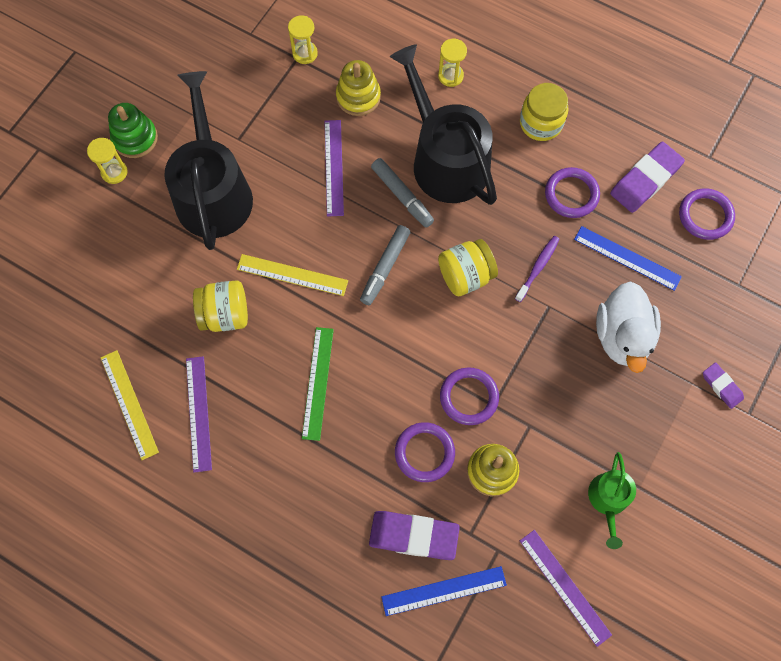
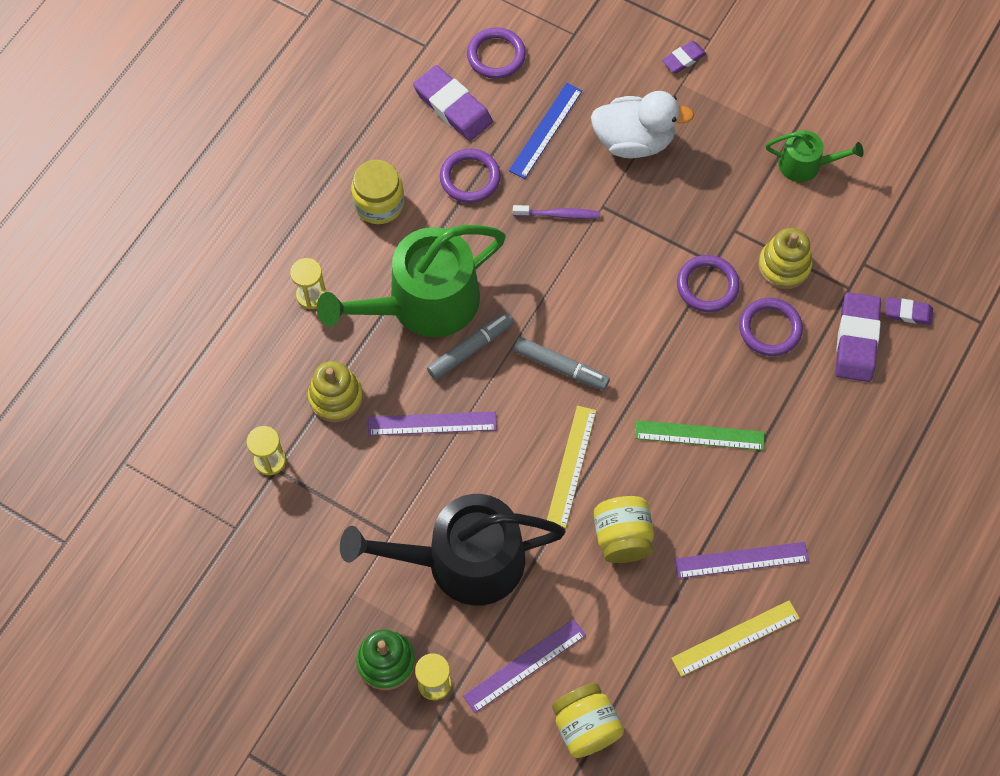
camera: 90 degrees left, 5 degrees down
(444, 591) = (908, 313): blue ruler -> purple eraser
(445, 159) = (423, 303): black watering can -> green watering can
(465, 276) = (569, 285): yellow jar -> yellow jar (585, 726)
(538, 268) = (558, 215): purple toothbrush -> purple toothbrush turned 150 degrees clockwise
(564, 587) = (892, 207): purple ruler -> purple ruler (524, 665)

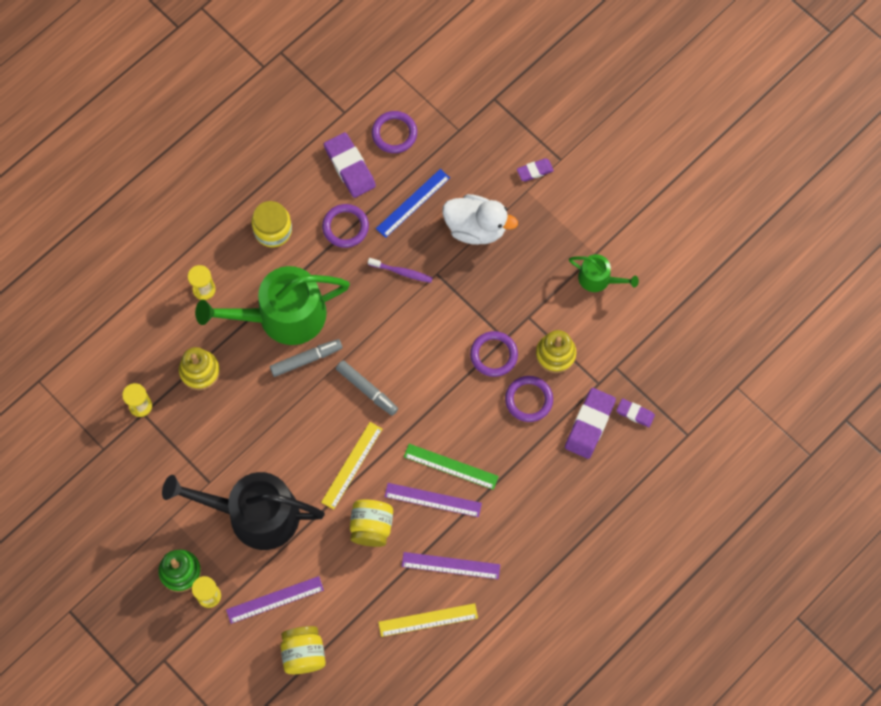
camera: 15 degrees right, 5 degrees up
(432, 423) = (262, 408): purple ruler -> purple ruler (433, 500)

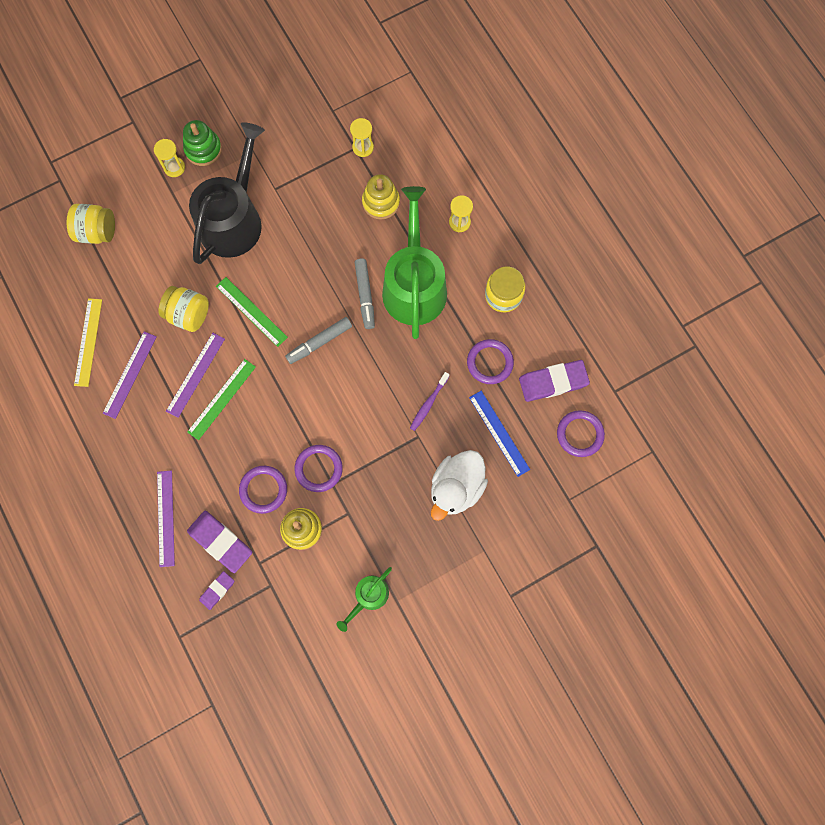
camera: 105 degrees right, 5 degrees up
(275, 600) = (152, 219): purple ruler -> purple ruler (165, 518)
(352, 465) = (251, 311): yellow ruler -> green ruler
(535, 171) = (504, 565): purple eraser -> none

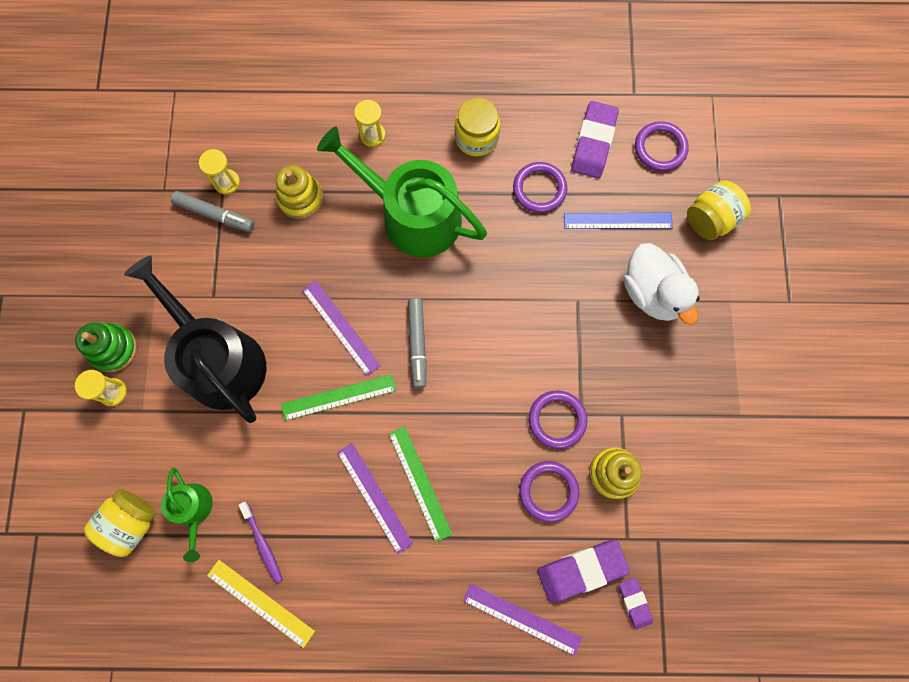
camera: 60 degrees left, 0 degrees up
(130, 374) = (329, 573): purple ruler -> purple ruler (341, 327)
(188, 314) = (299, 468): yellow jar -> yellow jar (710, 219)
(365, 295) = (394, 269): grey marker -> grey marker (215, 214)
(368, 596) = (721, 442): green watering can -> green watering can (193, 510)
(428, 403) = (548, 271): purple toothbrush -> purple toothbrush (262, 544)

